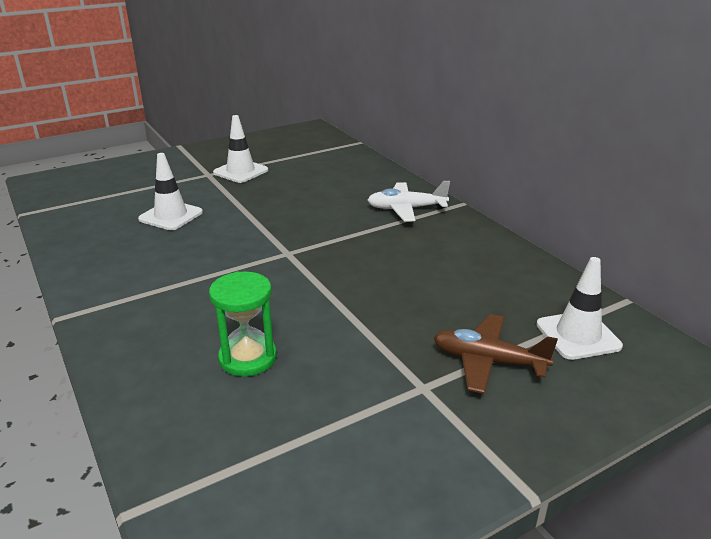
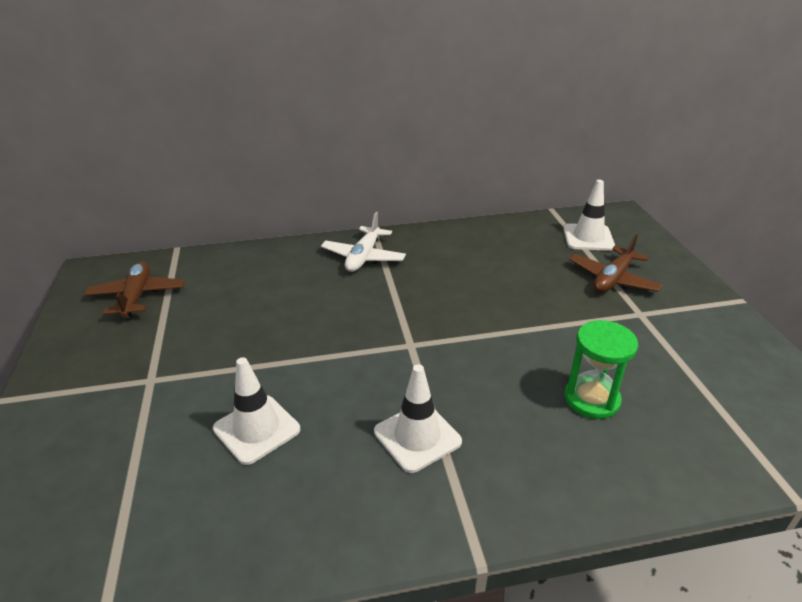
camera: 70 degrees left, 5 degrees up
(240, 171) = (171, 349): white traffic cone -> white traffic cone (417, 437)
(291, 147) = (137, 296): none -> brown plane

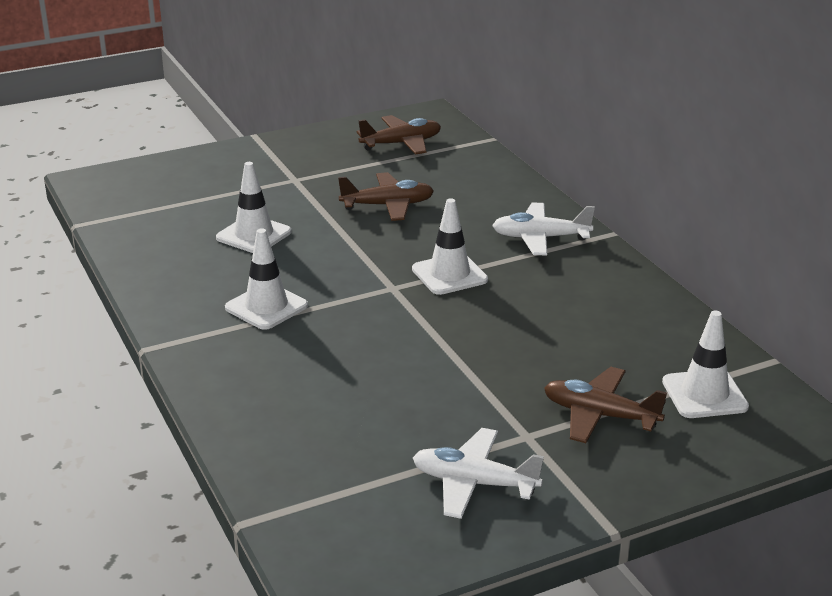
camera: 75 degrees right, 5 degrees down
(257, 324) = (388, 205): none -> brown plane
(401, 310) = (449, 275): none -> white traffic cone
(591, 399) = (349, 399): green hourglass -> none
(704, 348) = (474, 483): none -> white plane

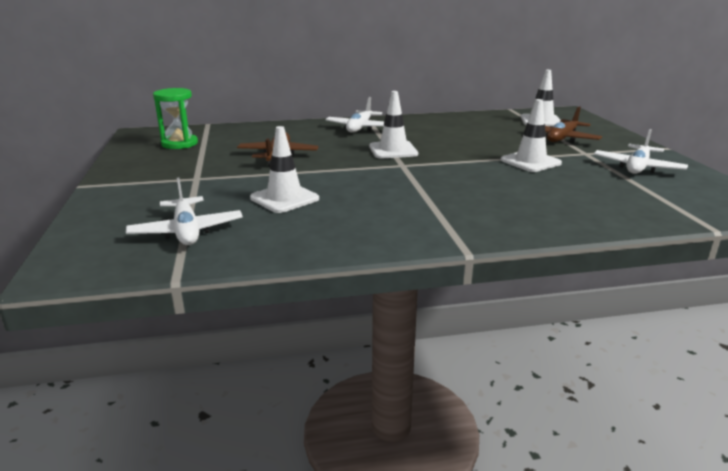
camera: 75 degrees left, 5 degrees down
(163, 207) = (186, 231): none -> white plane
(266, 307) = (412, 202): white traffic cone -> white traffic cone (530, 162)
(401, 143) = (179, 144): brown plane -> green hourglass

